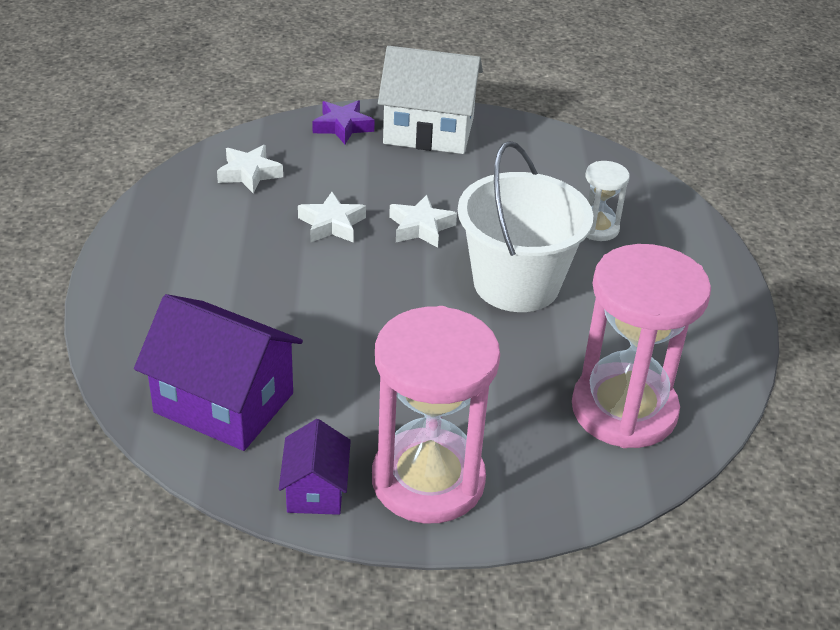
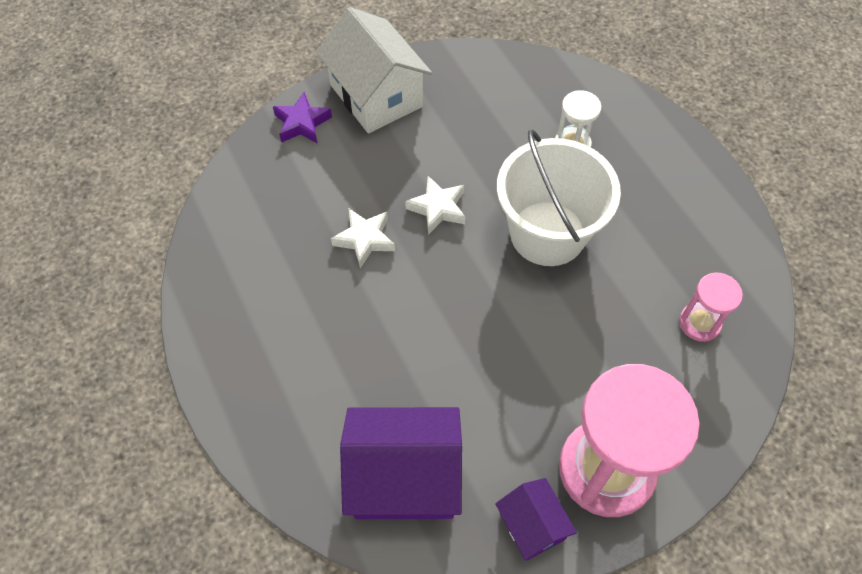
camera: 25 degrees left, 20 degrees up
(249, 174) = (258, 215): white star -> none
(429, 130) = (376, 95): white house -> white house turned 75 degrees clockwise
(624, 410) = (699, 323): pink hourglass -> pink hourglass, size x0.47

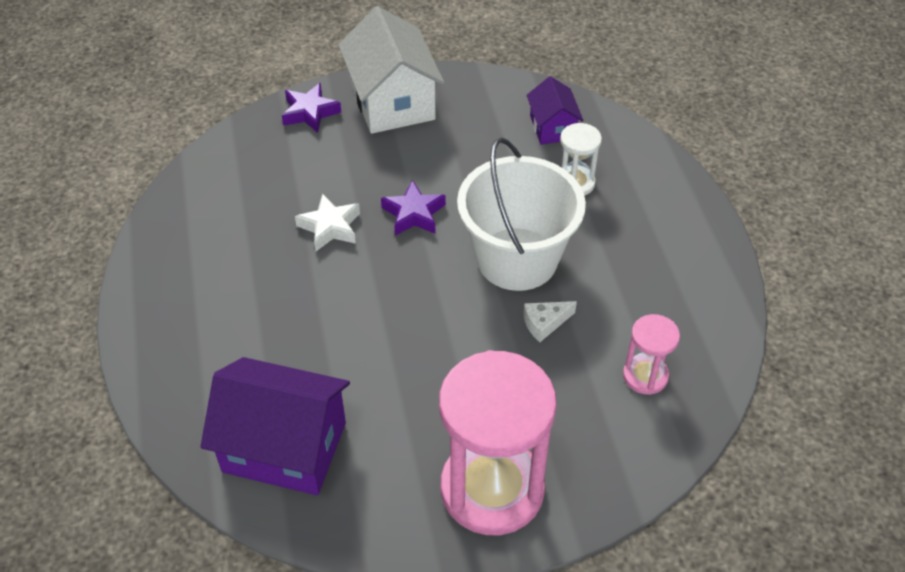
camera: 15 degrees right, 10 degrees down
(438, 208) = (414, 214): white star -> purple star
(532, 525) = (394, 522): purple house -> purple house (552, 127)
(595, 292) = (544, 323): none -> white cheese

